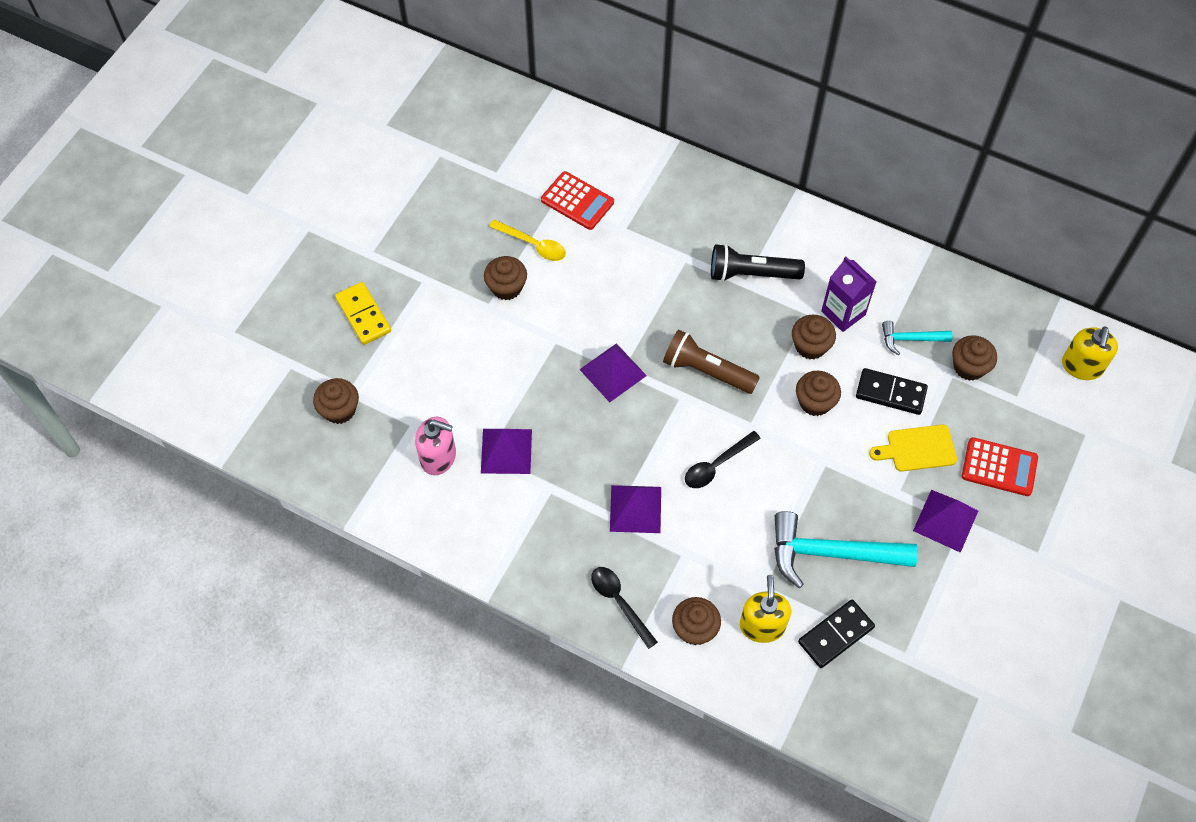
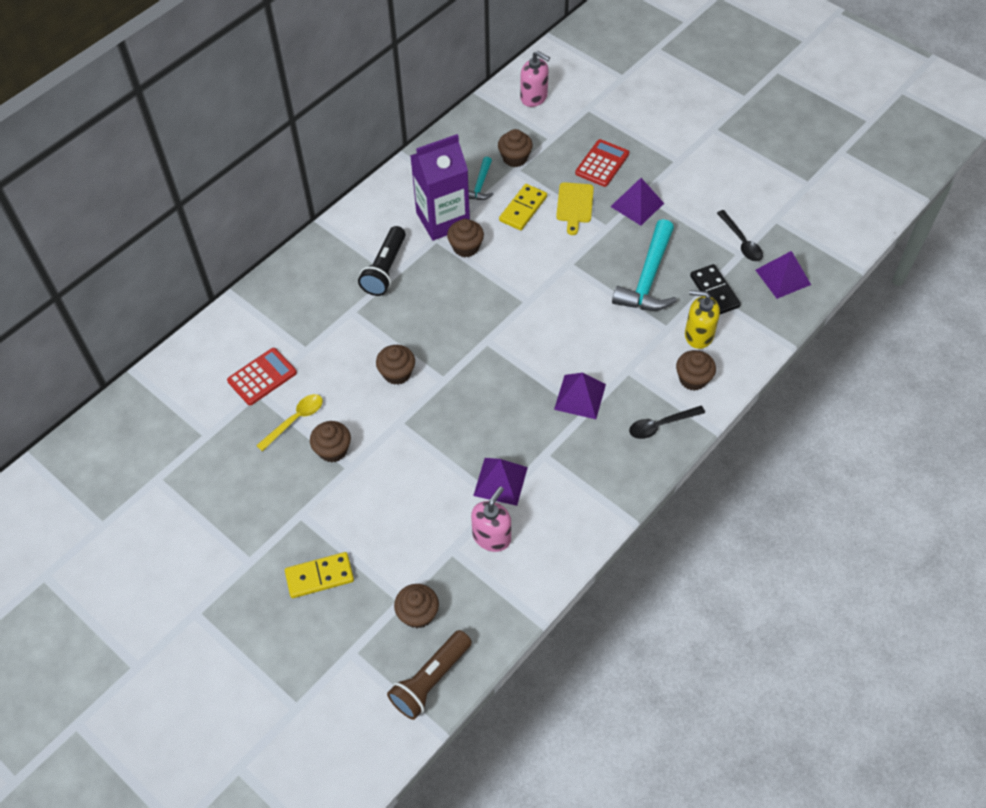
camera: 75 degrees left, 5 degrees down
(613, 372) = (447, 386): purple pyramid -> purple pyramid (783, 277)
(707, 371) = (467, 320): brown flashlight -> brown flashlight (430, 680)
(716, 465) = (555, 333): black spoon -> black spoon (741, 242)
(815, 402) = (517, 256): brown cupcake -> brown cupcake (397, 373)
(843, 313) = (443, 220): purple carton -> purple carton, size x1.57
(891, 393) = (523, 209): black domino -> yellow domino
(1082, 366) = (534, 97): yellow soap dispenser -> pink soap dispenser

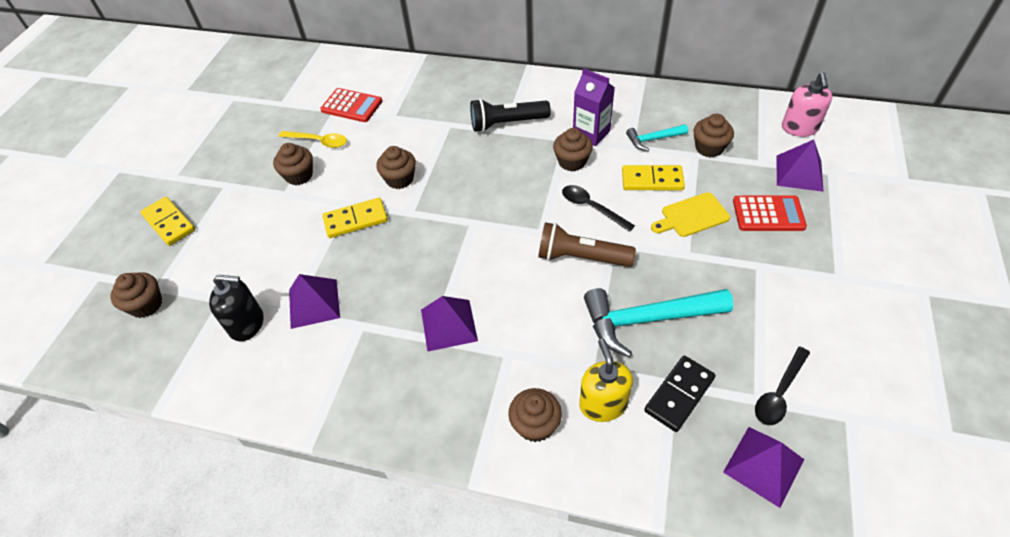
camera: 65 degrees right, 5 degrees down
(425, 422) = (355, 220): none -> yellow domino
(430, 680) = (76, 345): brown flashlight -> brown flashlight (581, 257)
(443, 220) = (591, 133): purple carton -> purple carton, size x0.64
(492, 536) = (247, 324): pink soap dispenser -> black soap dispenser
(637, 205) = (741, 267): purple pyramid -> purple pyramid (799, 173)
(661, 425) = (451, 418): black spoon -> black spoon (591, 207)

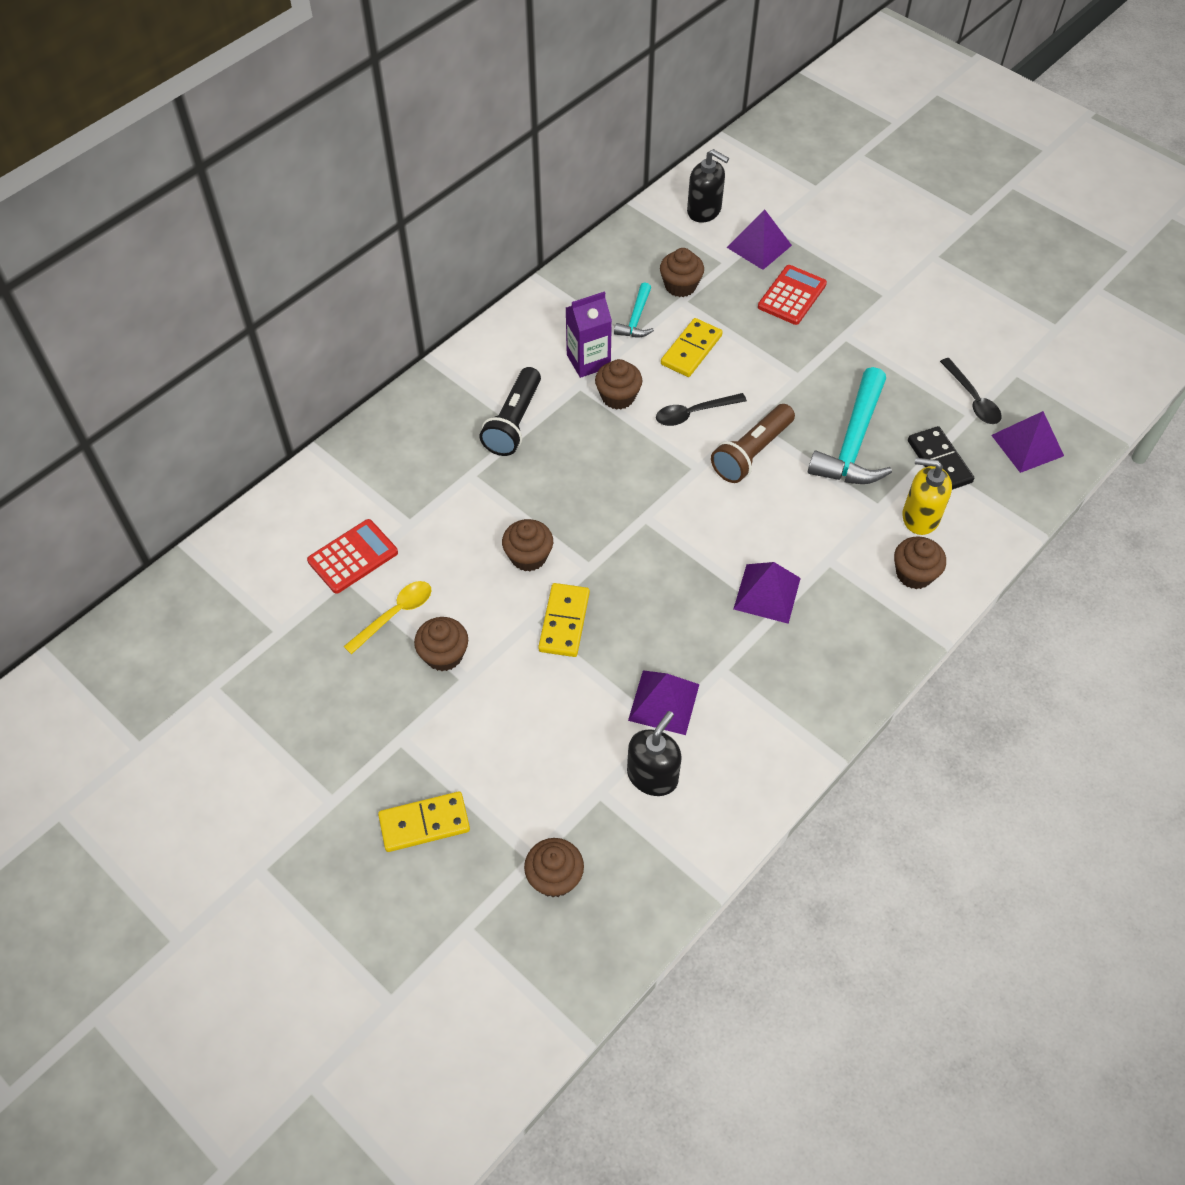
camera: 65 degrees left, 5 degrees up
(692, 216) = (757, 347): yellow cutting board -> none
(799, 128) = (704, 211): pink soap dispenser -> black soap dispenser

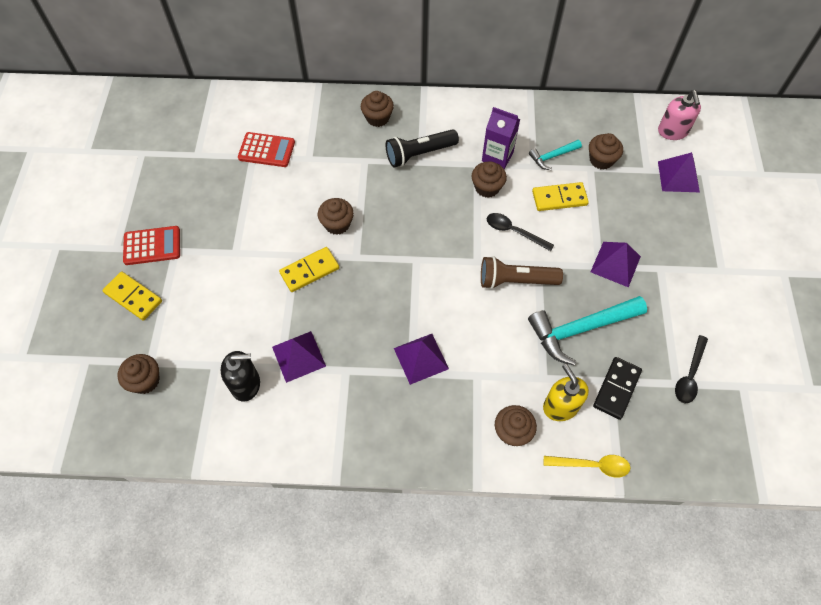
camera: 50 degrees right, 5 degrees up
(395, 614) = (247, 193): yellow spoon -> yellow spoon (592, 465)
(444, 655) = (241, 232): brown cupcake -> brown cupcake (377, 118)
(704, 211) = (672, 131): black soap dispenser -> pink soap dispenser
(791, 295) = (659, 219): red calculator -> red calculator (152, 246)
(1027, 445) = (686, 434): purple pyramid -> purple pyramid (615, 264)

